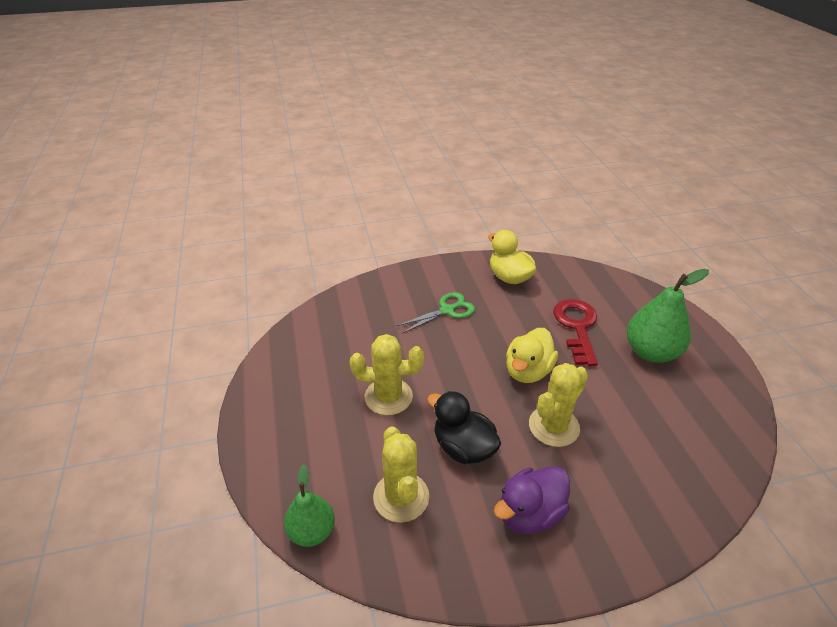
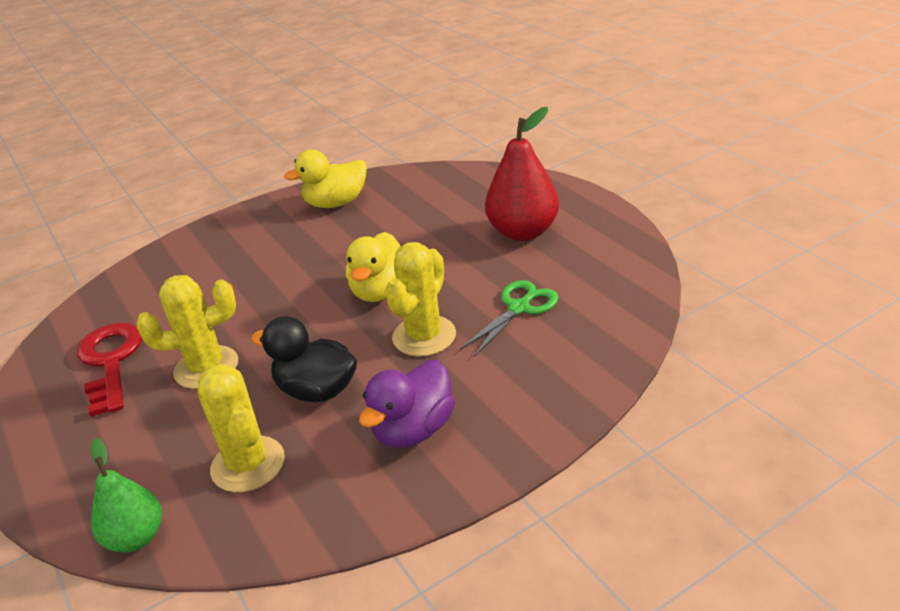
camera: 15 degrees left, 5 degrees down
(447, 310) = (263, 257): green scissors -> green scissors (519, 308)
(509, 277) = (336, 203): yellow duck -> yellow duck turned 60 degrees counterclockwise
(577, 327) = (430, 231): red key -> red key (111, 362)
(651, 352) = (523, 232): green pear -> red pear

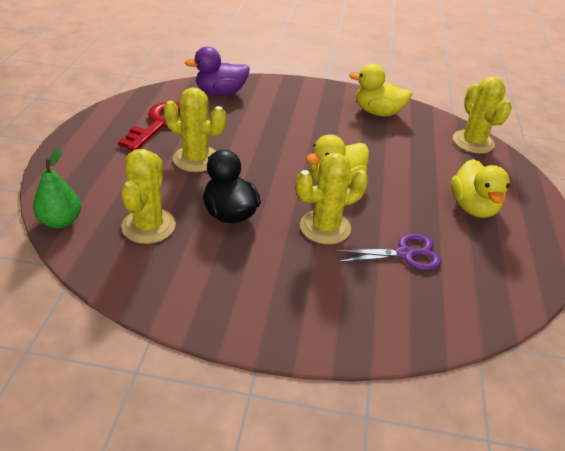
camera: 35 degrees right, 5 degrees up
(413, 430) = (248, 277): purple duck -> purple duck (220, 93)
(455, 177) = (473, 142): none -> yellow cactus
(519, 308) = (405, 254): green scissors -> purple scissors
(523, 232) = (472, 207): red pear -> yellow duck

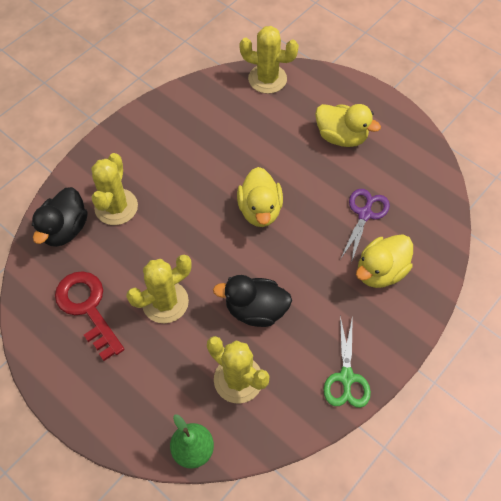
camera: 55 degrees left, 20 degrees up
(200, 305) = (346, 377): none -> green scissors
(220, 93) = (65, 229): purple duck -> black duck
(325, 227) = (309, 249): yellow cactus -> yellow cactus (116, 207)
(377, 112) = (183, 118): yellow duck -> yellow duck (380, 271)

